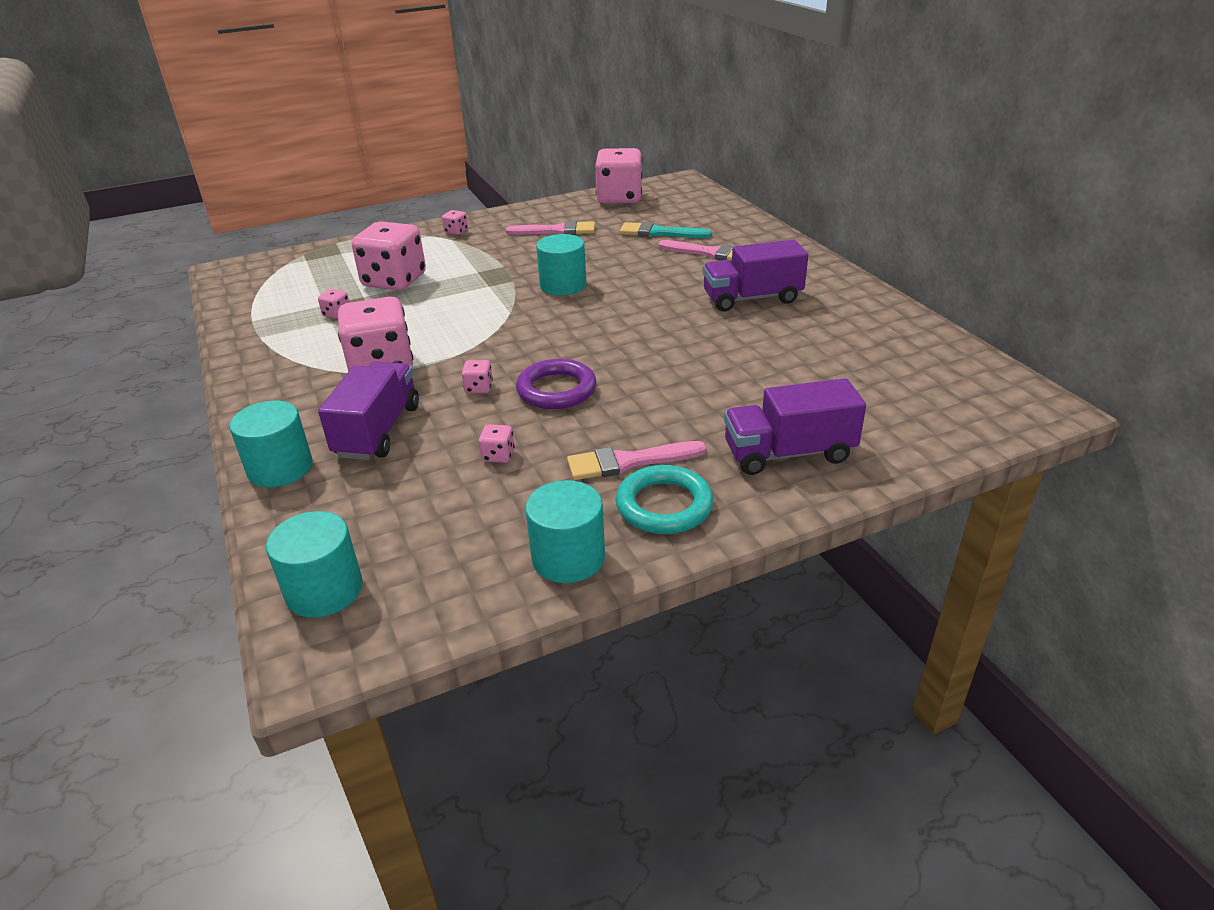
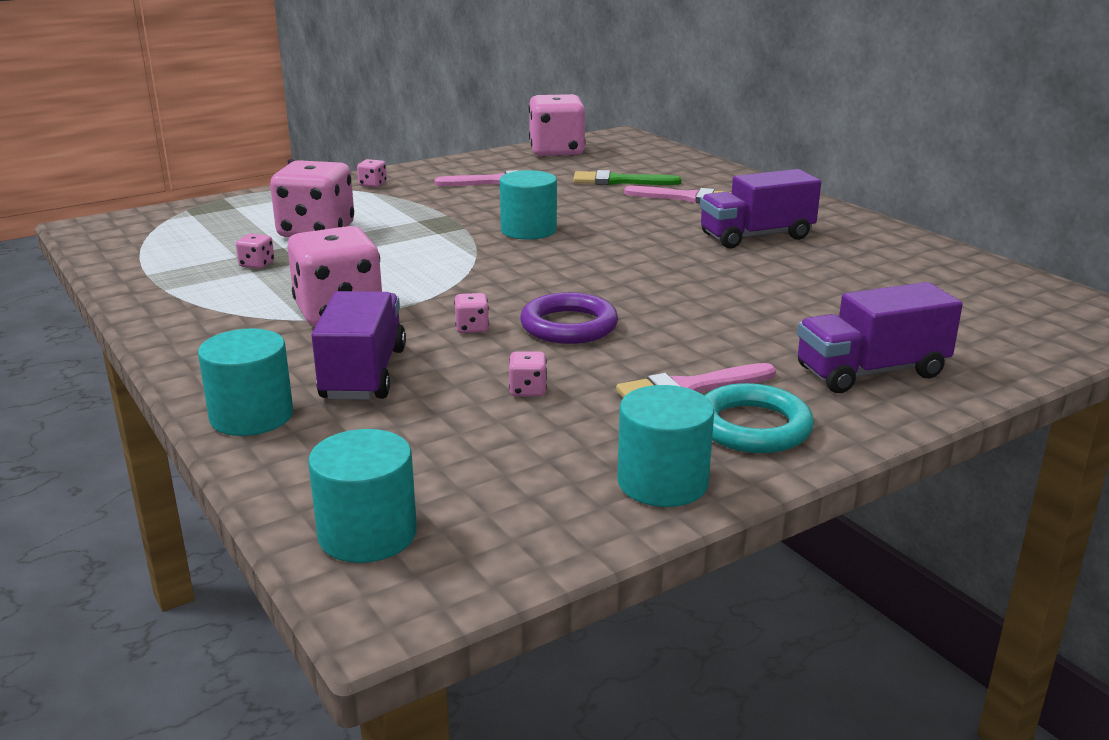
camera: 10 degrees left, 10 degrees down
(659, 233) = (619, 181): turquoise brush -> green brush

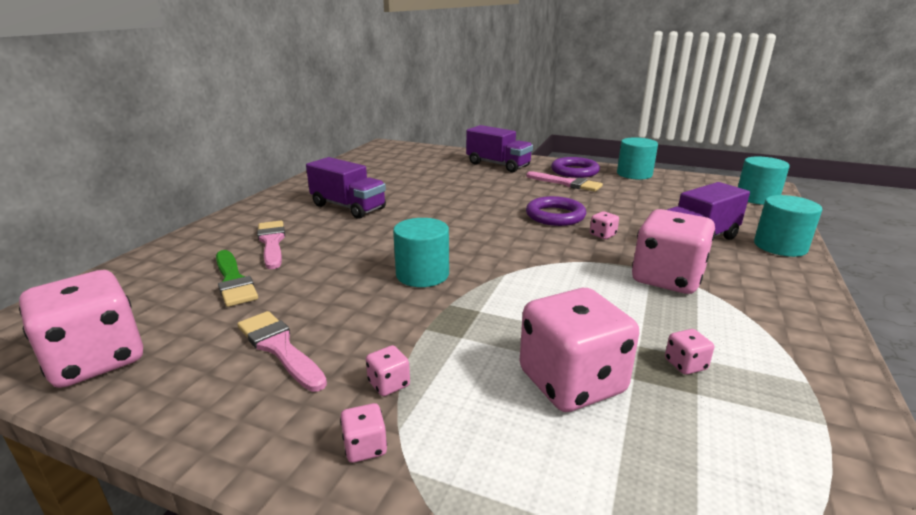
camera: 125 degrees left, 0 degrees up
(528, 390) = (628, 205): pink dice -> pink dice (389, 384)
(752, 427) = (574, 171): turquoise ring -> purple ring

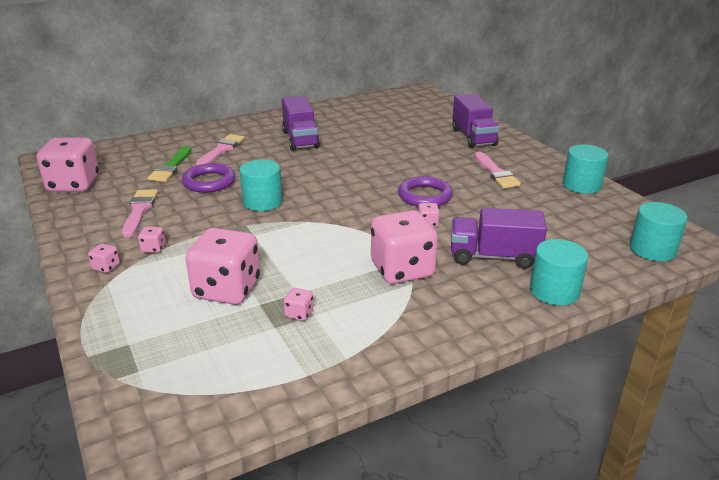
camera: 40 degrees right, 5 degrees up
(574, 171) = (529, 164): purple ring -> purple ring (209, 182)

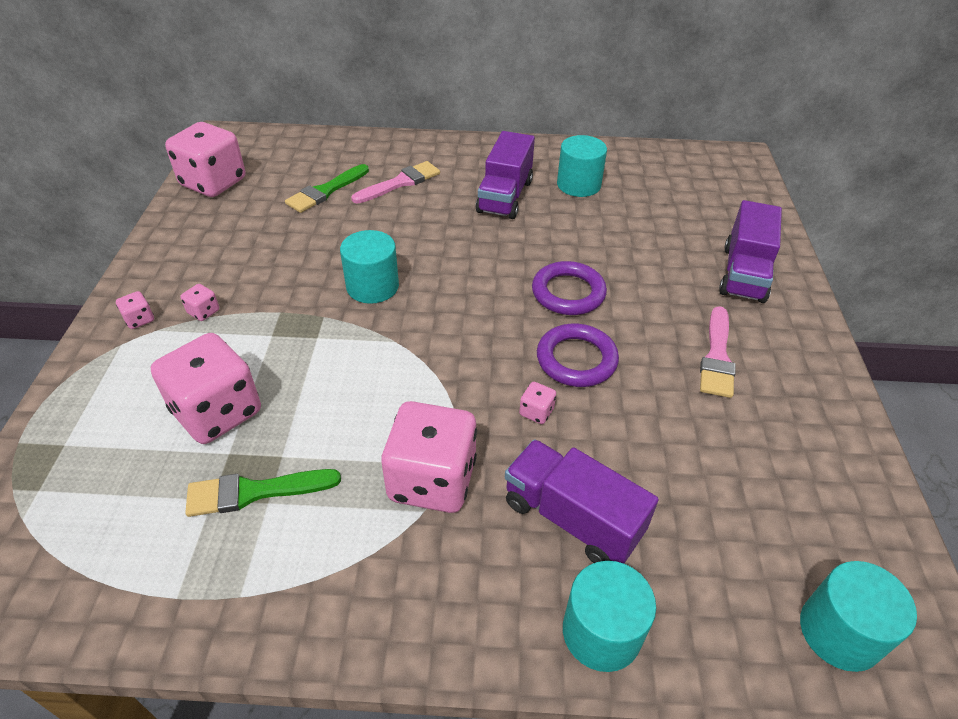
camera: 30 degrees right, 15 degrees up
(139, 211) = (239, 247): pink brush -> none
(209, 182) = (344, 230): purple ring -> purple ring (568, 293)
(299, 313) = (254, 492): pink dice -> green brush
(581, 185) = (835, 438): turquoise cylinder -> turquoise cylinder (578, 185)

